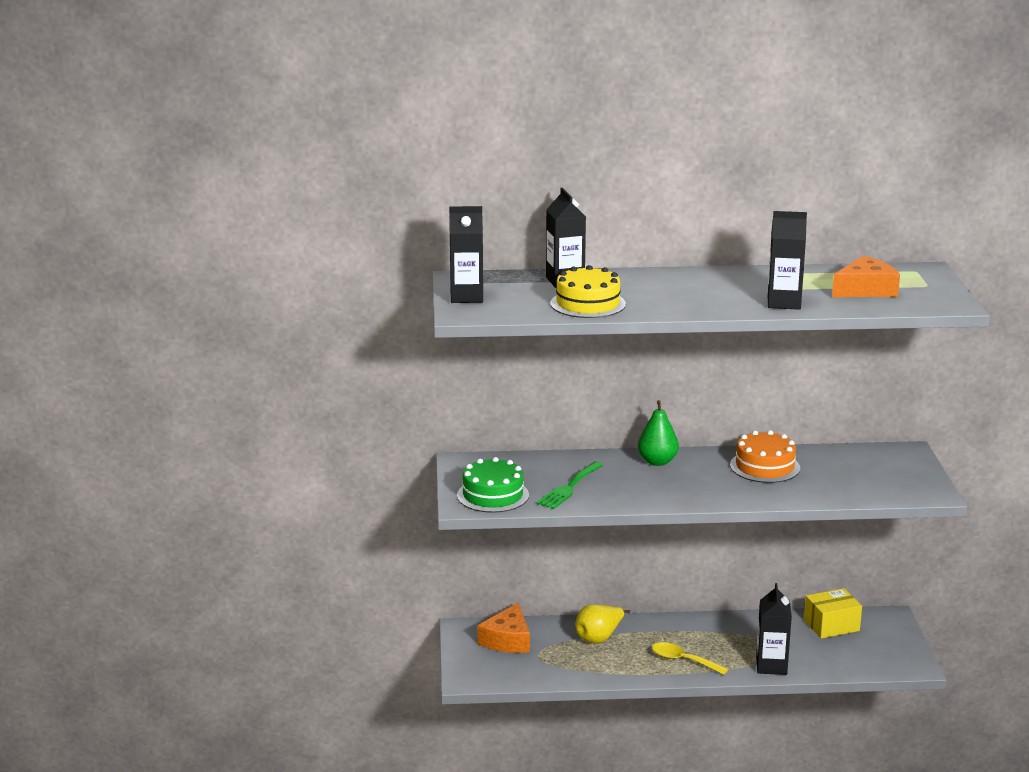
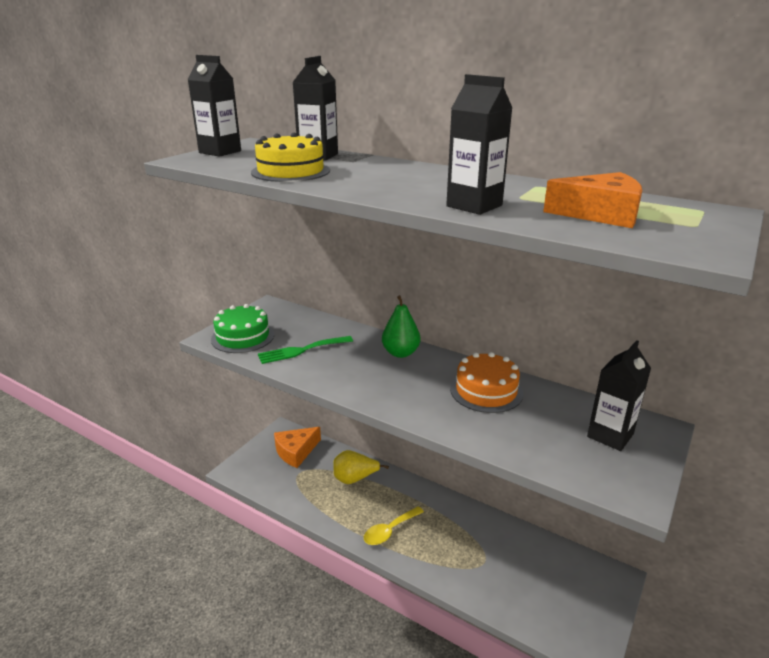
camera: 35 degrees right, 5 degrees up
(683, 660) = (389, 531): yellow spoon -> yellow spoon turned 105 degrees counterclockwise
(771, 666) = (454, 575): black carton -> black carton (610, 435)
(831, 625) = (549, 558): yellow box -> none

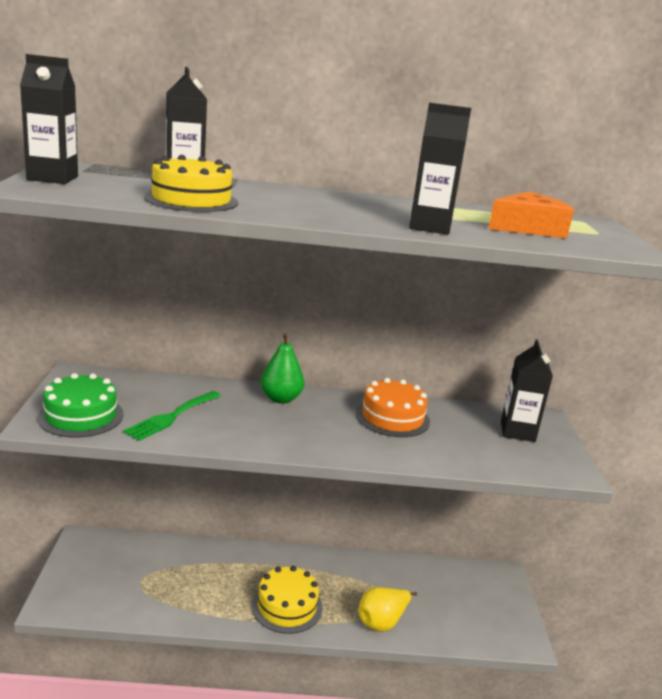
camera: 35 degrees left, 5 degrees down
(296, 451) = (118, 558): orange cheese -> none
(354, 479) = (211, 566): yellow pear -> yellow pear (382, 622)
(389, 531) = (287, 606): yellow spoon -> yellow cake

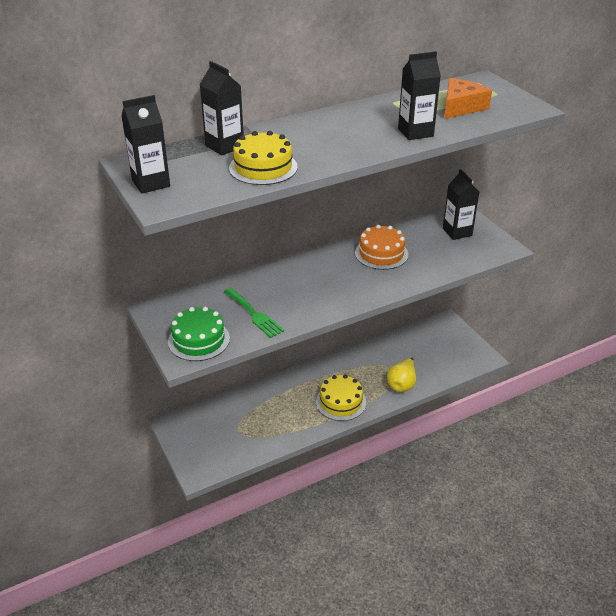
camera: 25 degrees left, 15 degrees up
(171, 417) = (254, 314): green fork -> green fork turned 45 degrees counterclockwise
(280, 399) = (303, 269): green pear -> none

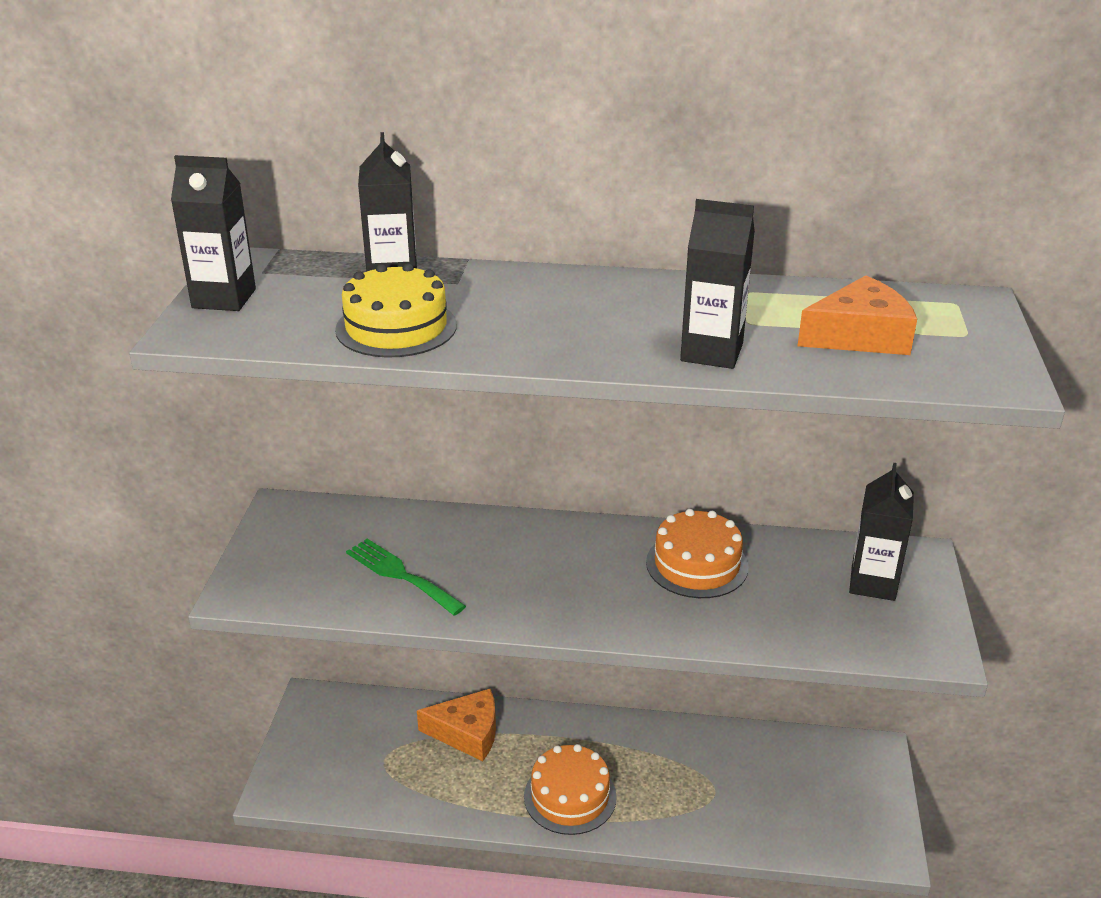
camera: 35 degrees right, 5 degrees down
(199, 340) = (288, 577): green cake -> none
(254, 314) = (400, 575): green fork -> green fork turned 135 degrees clockwise
(267, 399) = (467, 733): none -> orange cheese
(341, 402) = (570, 796): yellow cake -> orange cake
(402, 384) = (695, 820): yellow pear -> none

